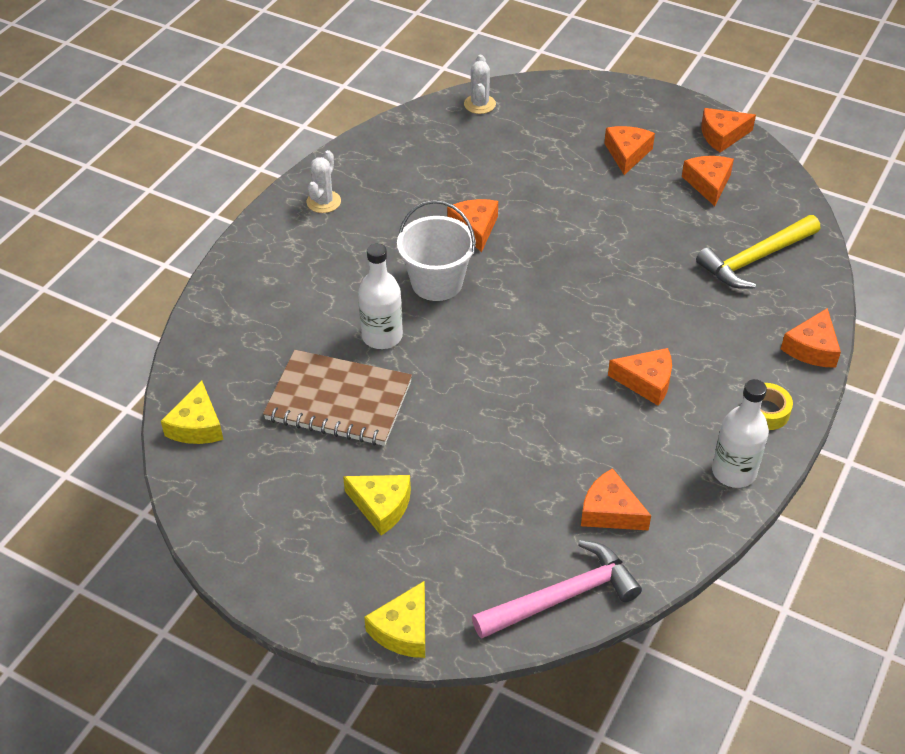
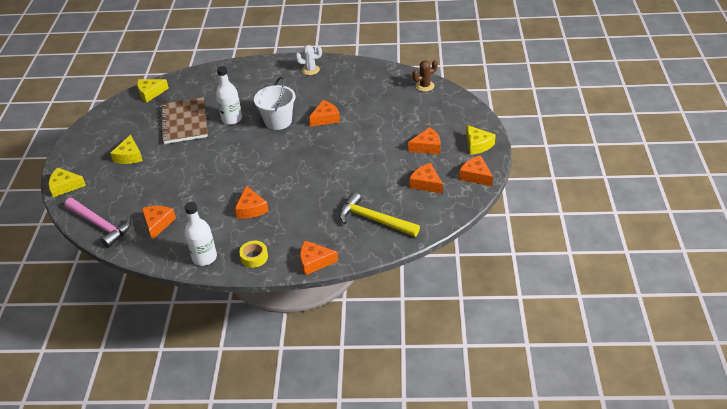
camera: 65 degrees right, 5 degrees down
(479, 104) = (425, 86): white cactus -> brown cactus
(657, 109) = (477, 145): none -> yellow cheese
(708, 184) = (426, 183): orange cheese -> orange cheese turned 105 degrees counterclockwise

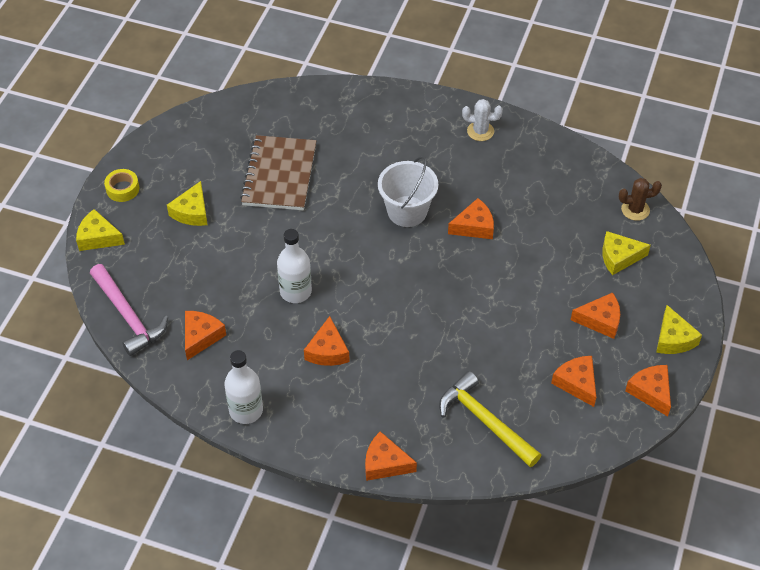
camera: 15 degrees right, 10 degrees up
(150, 93) = (247, 108): yellow cheese -> yellow cheese (619, 257)
(232, 119) = (345, 188): white bottle -> white bottle (295, 291)
(254, 257) = (309, 430): yellow tape -> yellow tape (122, 189)

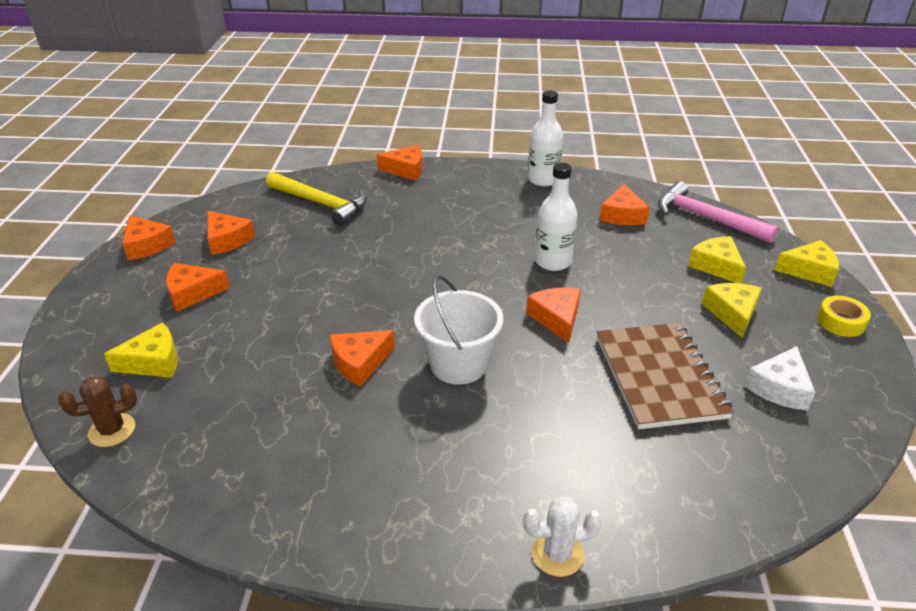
camera: 165 degrees right, 15 degrees down
(210, 153) = (779, 388): none -> white cheese
(327, 351) = (492, 224): orange cheese -> orange cheese (556, 318)
(480, 131) = (375, 515): white cactus -> white cactus (557, 553)
(673, 339) = (105, 290): yellow cheese -> yellow cheese (716, 266)

